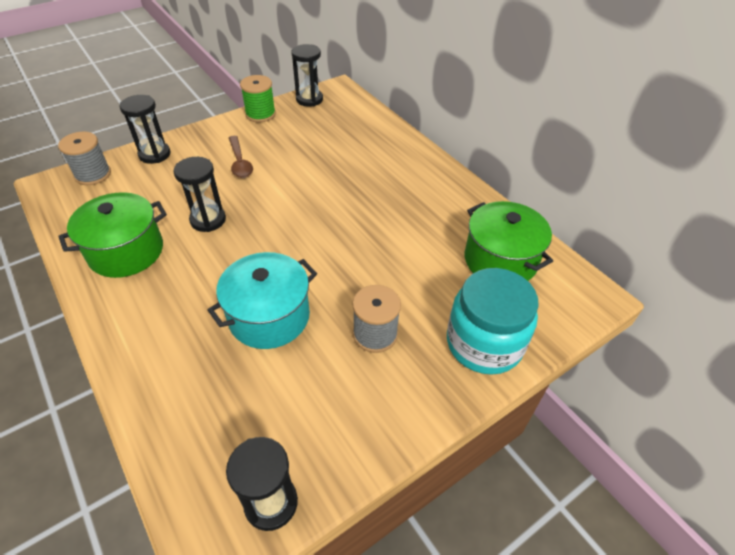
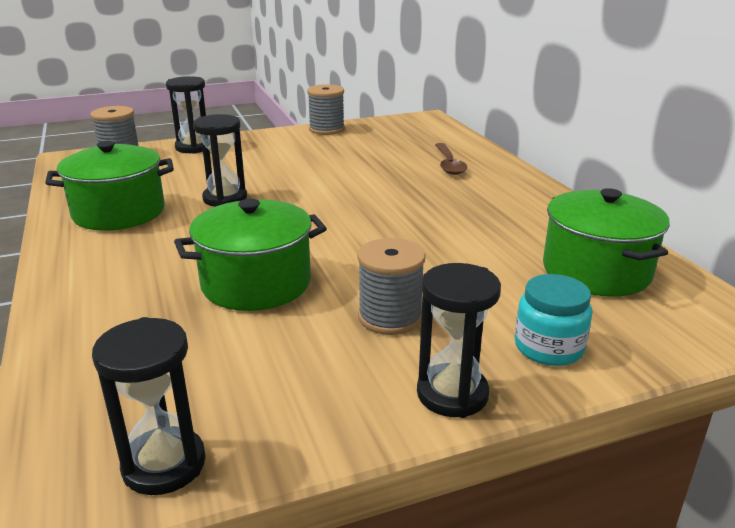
camera: 15 degrees right, 20 degrees down
(240, 162) = (285, 160): brown spoon -> brown spoon (449, 164)
(260, 114) = (326, 129): green spool -> grey spool
(269, 316) = (256, 283): turquoise pot -> green pot
(309, 99) = (388, 123): black hourglass -> black hourglass (452, 394)
(484, 343) = (548, 347): turquoise jar -> turquoise jar, size x0.59

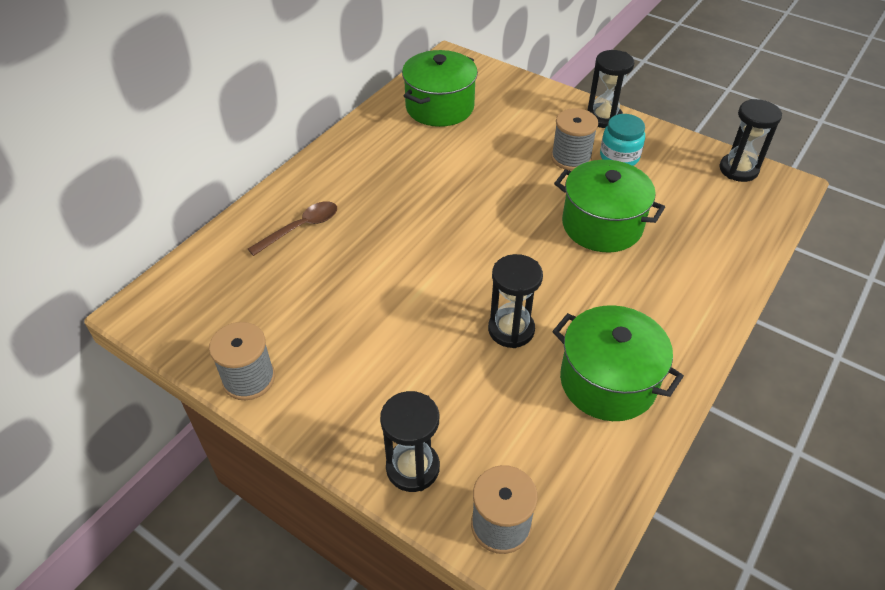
camera: 125 degrees left, 20 degrees up
(548, 347) = (537, 103): turquoise jar -> turquoise jar (619, 157)

